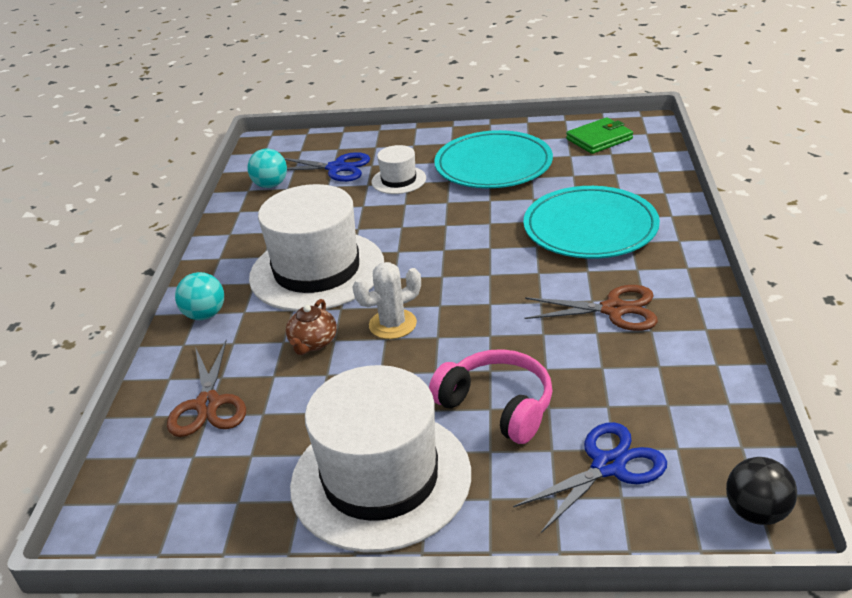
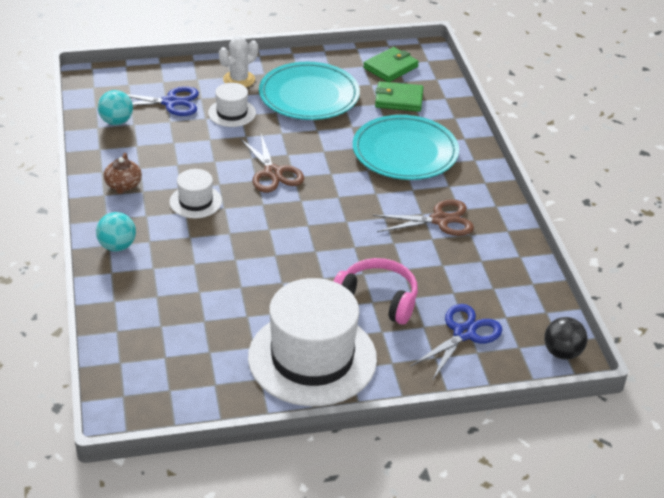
camera: 20 degrees left, 5 degrees up
(208, 404) = (157, 318): brown scissors -> brown scissors (273, 173)
(313, 343) = (219, 263): brown teapot -> brown teapot (123, 185)
(317, 270) = (195, 201): white hat -> white hat, size x0.47
(392, 324) = (277, 243): white cactus -> white cactus (239, 79)
(599, 171) = (399, 99): none -> green wallet

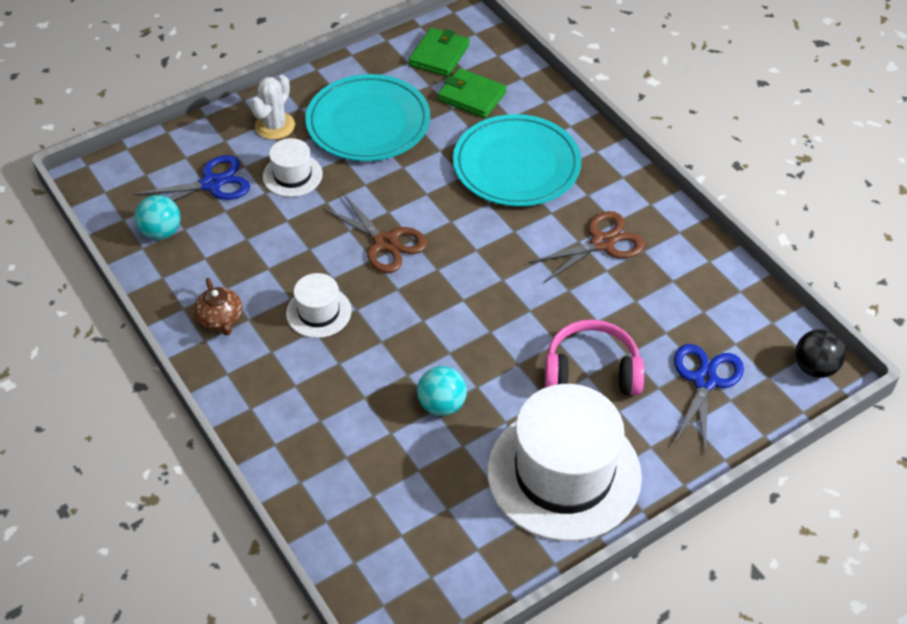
camera: 20 degrees left, 10 degrees up
(117, 246) = (261, 406): turquoise ball -> turquoise ball (442, 405)
(399, 99) = (472, 96): green wallet -> green wallet turned 45 degrees clockwise

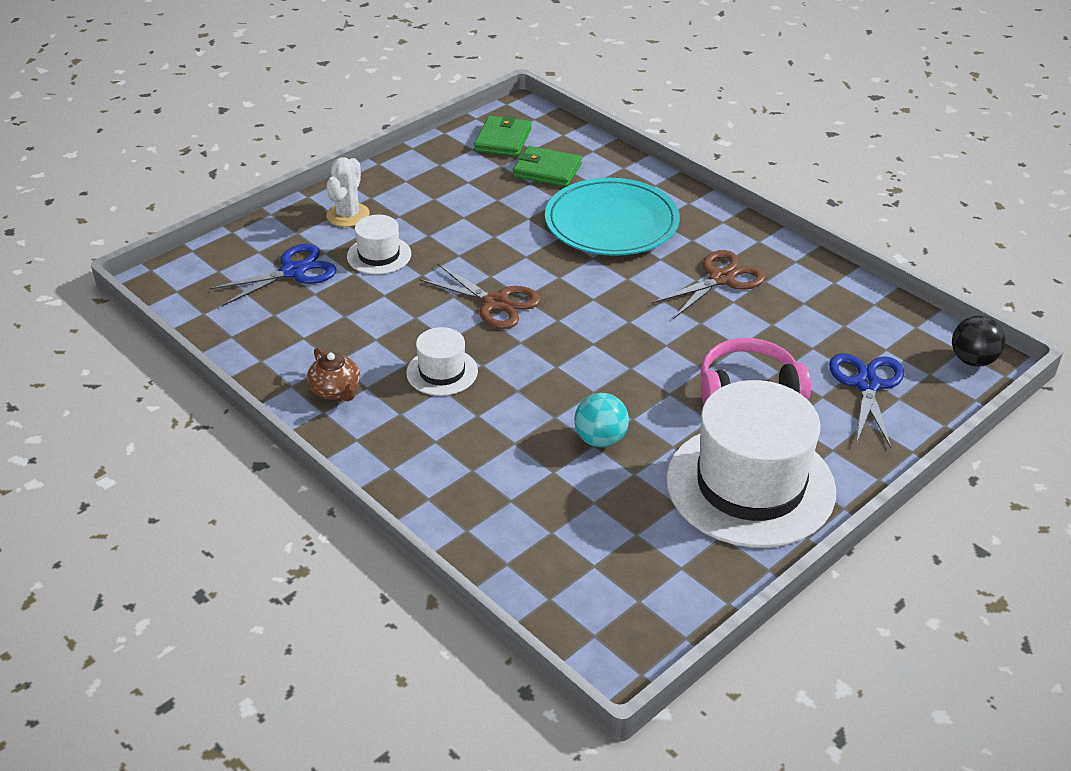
camera: 10 degrees left, 10 degrees down
(161, 232) = (249, 320): turquoise ball -> none
(368, 122) = (446, 202): turquoise plate -> none

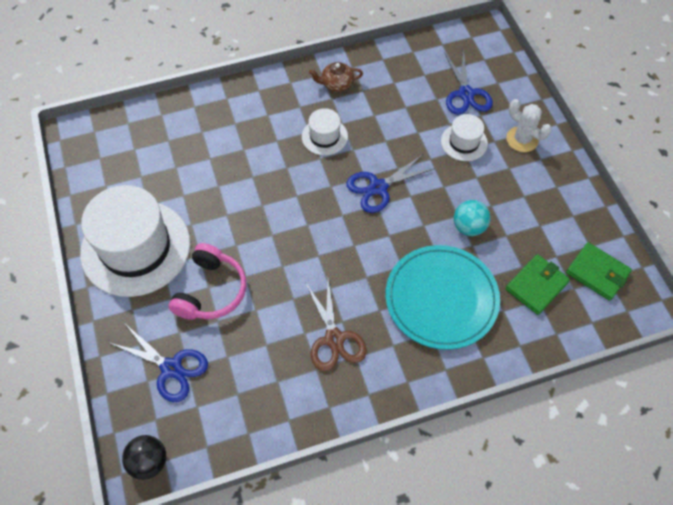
camera: 115 degrees right, 20 degrees up
(495, 303) = (378, 187): brown scissors -> blue scissors
(600, 439) = (219, 190): turquoise ball -> turquoise ball (469, 227)

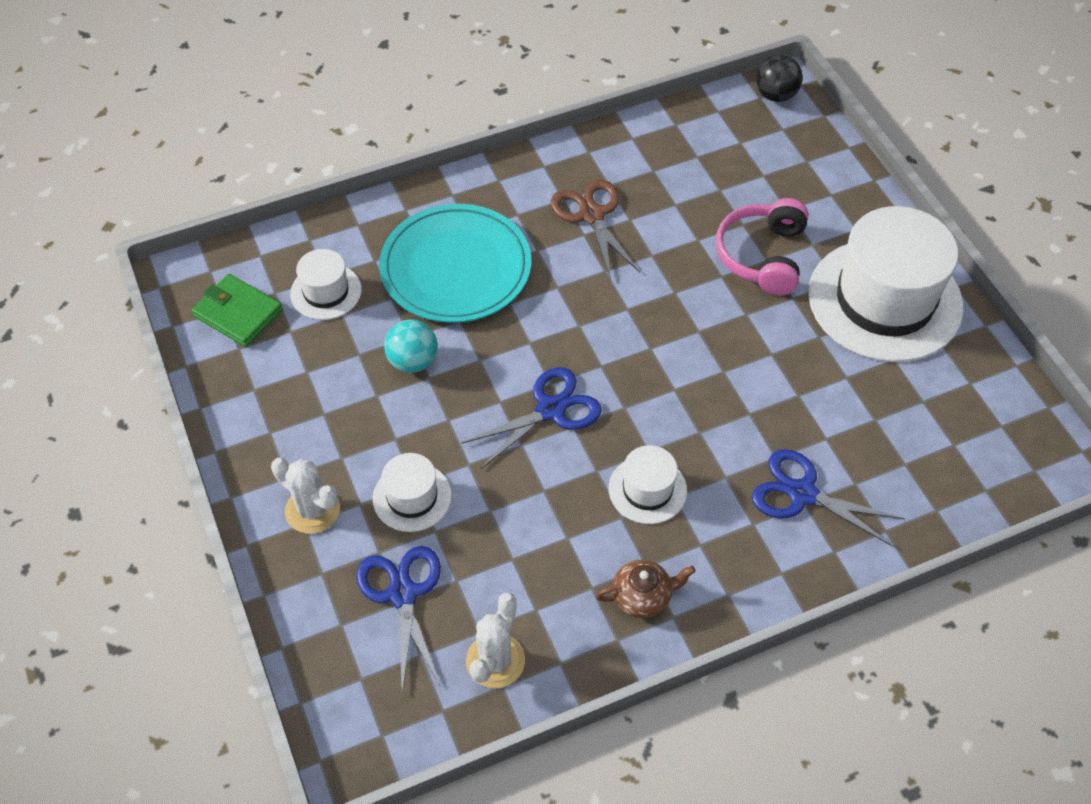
camera: 175 degrees right, 5 degrees down
(171, 368) = (783, 174): blue scissors -> blue scissors (802, 494)
(416, 62) = (495, 661): none -> white cactus
(536, 286) = (326, 291): green wallet -> white hat

